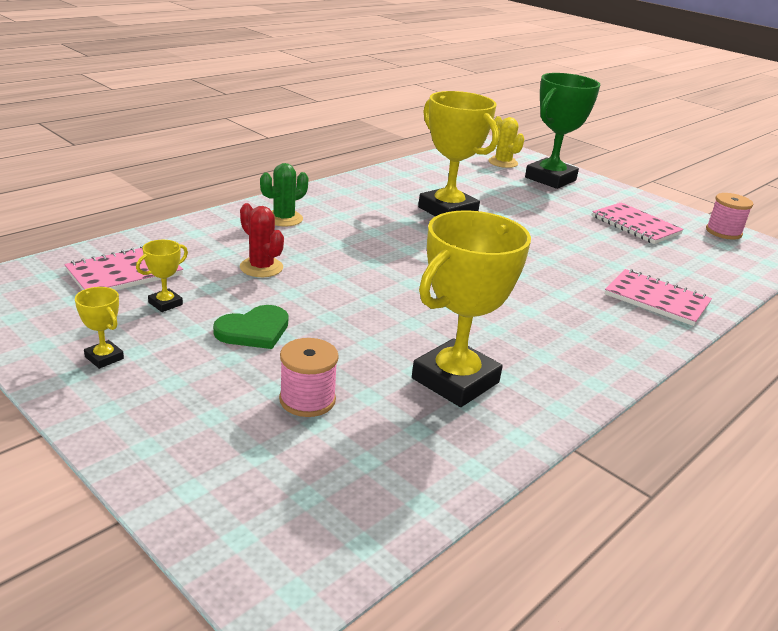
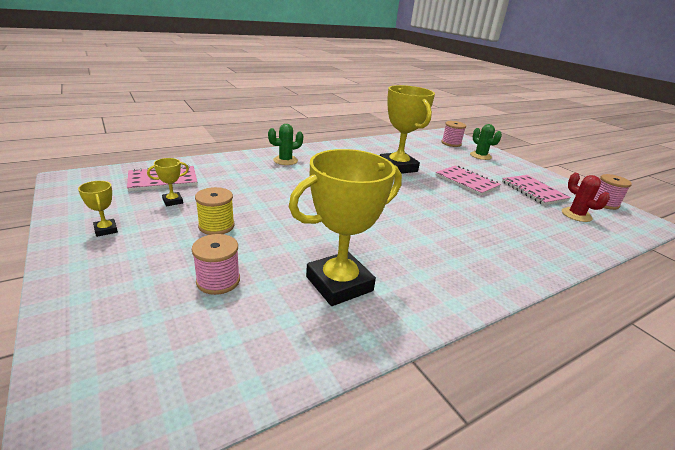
camera: 15 degrees right, 0 degrees up
(254, 330) = (216, 226): green heart -> yellow spool
(261, 267) = (250, 187): red cactus -> red cactus (576, 215)
(503, 162) = (451, 143): yellow cactus -> pink spool
(550, 179) = (480, 156): green trophy -> green cactus
(656, 299) = (532, 245): pink notebook -> pink notebook (466, 182)

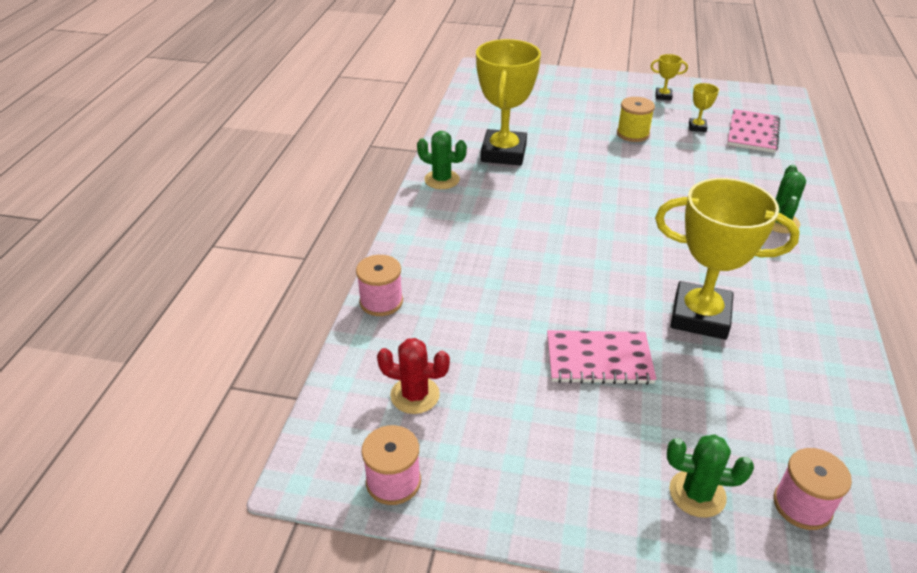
camera: 135 degrees right, 10 degrees up
(218, 281) = (556, 116): pink spool -> pink spool (381, 302)
(434, 300) = (442, 180): none -> green cactus
(533, 191) = (507, 420): pink notebook -> none

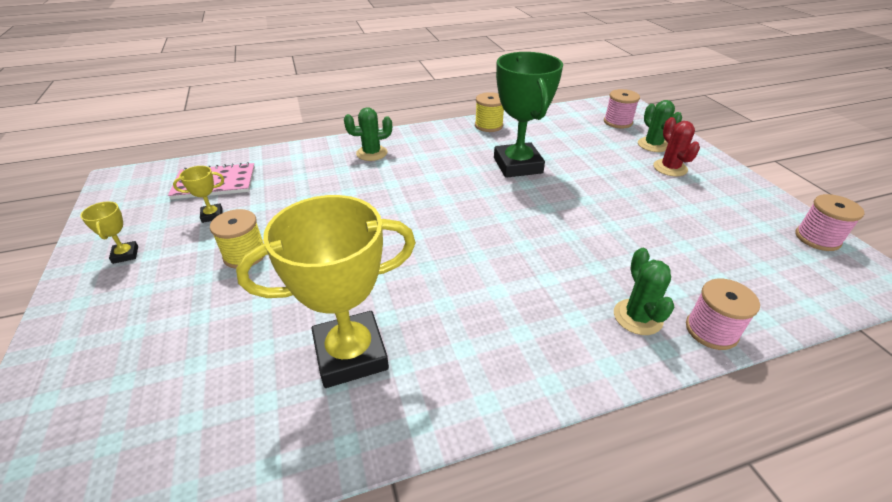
camera: 120 degrees left, 0 degrees up
(415, 395) = (755, 259): red cactus -> red cactus (670, 168)
(442, 180) = (462, 392): green cactus -> green cactus (637, 317)
(599, 359) = (608, 192): pink notebook -> none
(700, 316) = (517, 165): yellow trophy -> green trophy
(832, 340) = (488, 125): none -> yellow spool

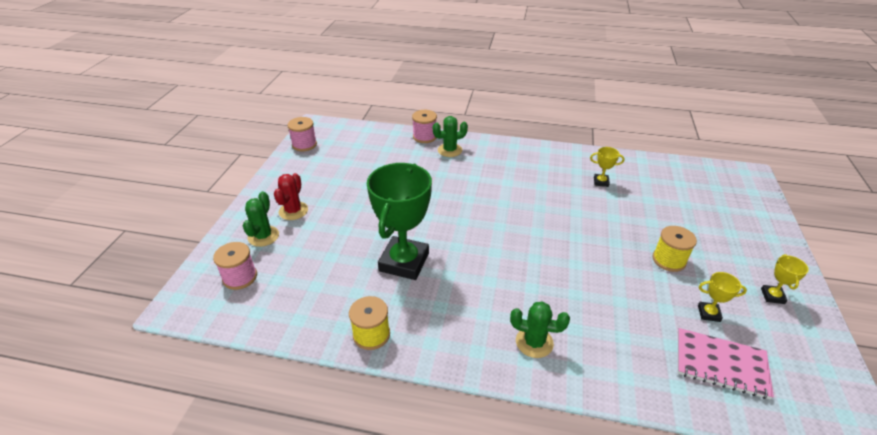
camera: 150 degrees left, 0 degrees up
(351, 354) = (601, 182): yellow trophy -> yellow trophy, size x0.42
(637, 317) = (449, 150): green cactus -> green cactus turned 45 degrees clockwise

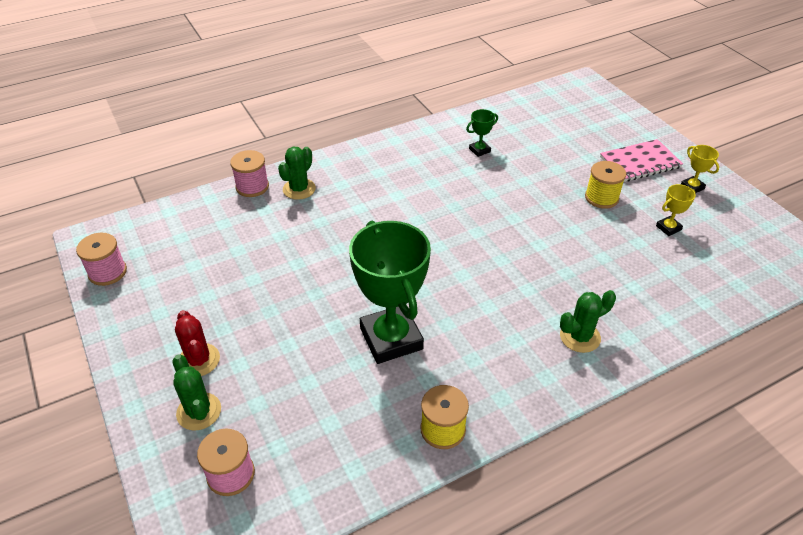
camera: 40 degrees left, 5 degrees up
(601, 182) = (479, 150): yellow trophy -> green trophy
(721, 364) = (711, 265): pink notebook -> pink notebook (640, 162)

